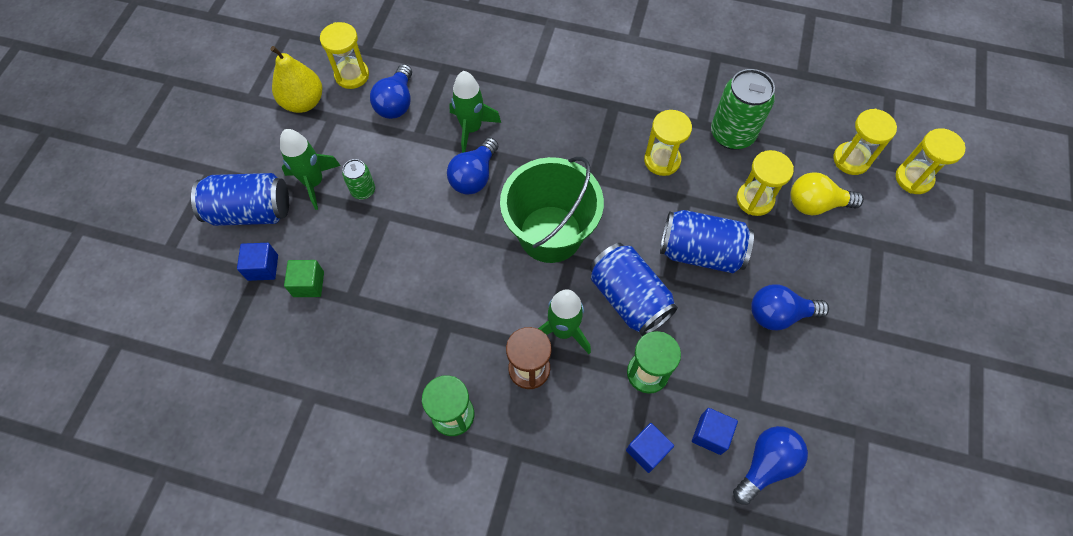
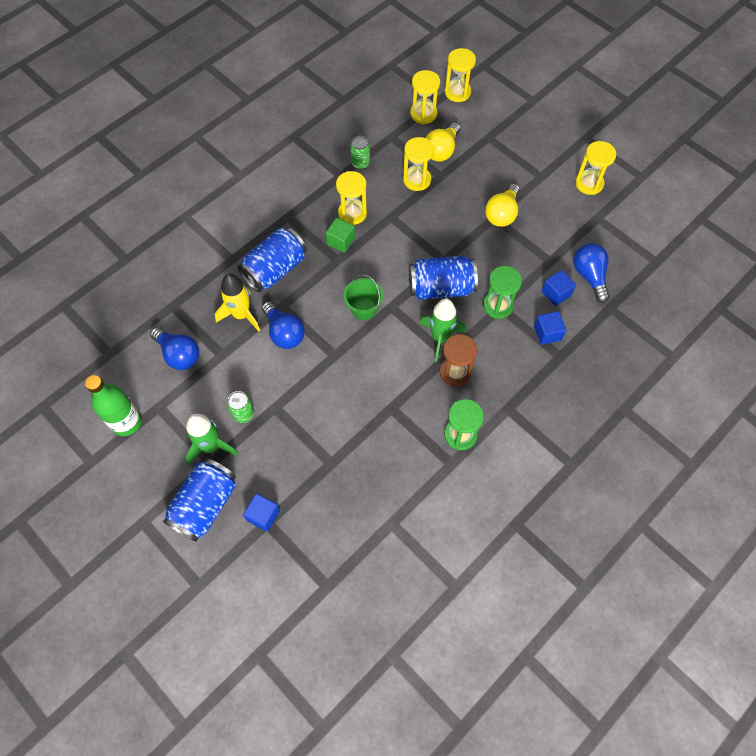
camera: 60 degrees left, 0 degrees up
(303, 102) = (126, 422): yellow pear -> green bottle
(308, 284) = (300, 487): green cube -> green cube (341, 241)
(352, 75) = (127, 375): yellow hourglass -> yellow hourglass (589, 183)
(471, 128) = (241, 315): green rocket -> yellow rocket
(550, 234) = (363, 308): green bucket -> green bucket, size x0.51
(700, 252) = (434, 230): blue can -> blue can (275, 270)
(732, 134) = (360, 163): green can -> green can, size x0.53
(779, 314) = (502, 214): blue light bulb -> yellow light bulb

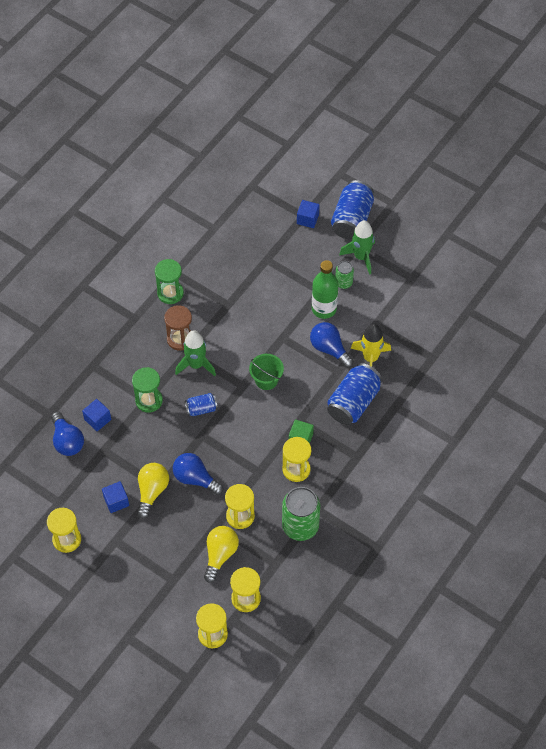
camera: 170 degrees right, 5 degrees down
(126, 422) = (432, 263): green bottle -> green bottle (324, 309)
(179, 354) = (411, 318): blue light bulb -> blue light bulb (195, 479)
(360, 163) = (300, 526): green can -> green can, size x1.90
(441, 288) = (201, 409): blue can -> blue can, size x0.53
(547, 333) = (104, 383): blue cube -> blue cube (116, 501)

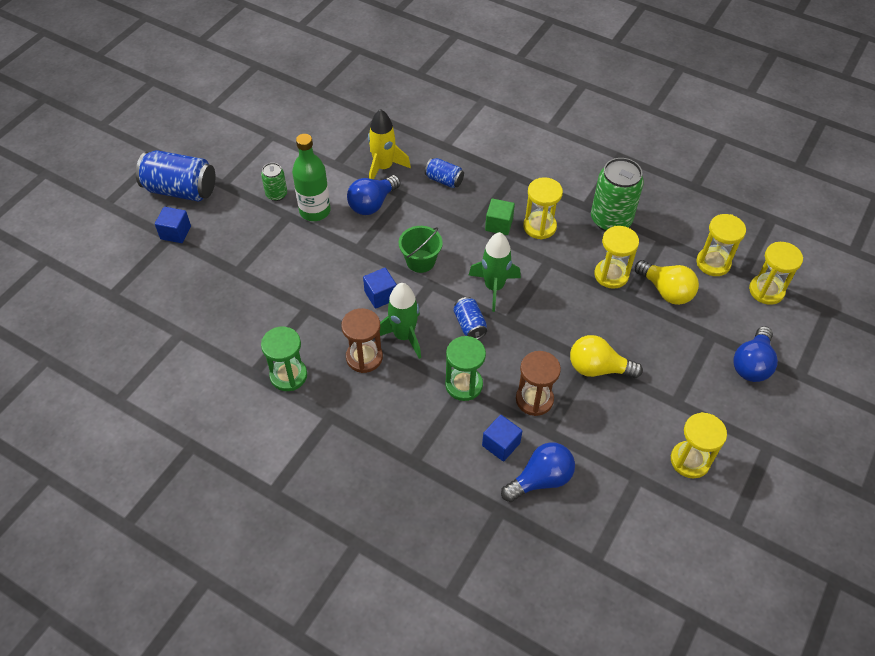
camera: 95 degrees left, 5 degrees down
(116, 501) = (620, 407): blue cube -> blue cube (380, 295)
(131, 445) = (534, 399): none -> brown hourglass
(195, 479) = (570, 323): blue light bulb -> blue light bulb (752, 364)
(220, 555) = (666, 291): yellow light bulb -> yellow light bulb turned 150 degrees counterclockwise
(353, 402) = (444, 180): blue can -> blue can, size x0.53
(361, 257) = (239, 180): green rocket -> green rocket (494, 287)

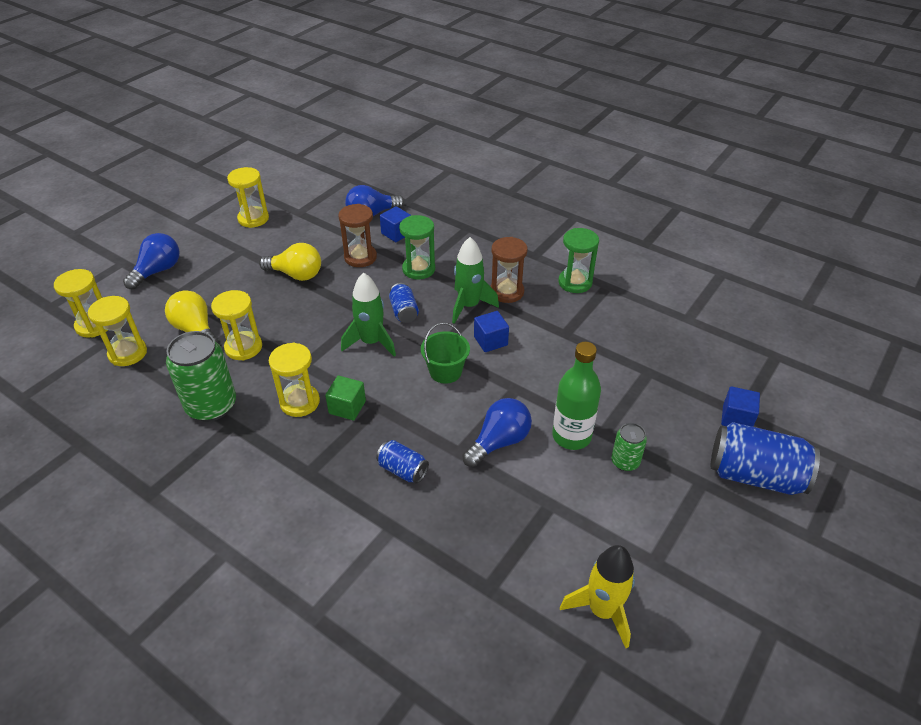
camera: 175 degrees left, 10 degrees down
(383, 167) = (483, 494): yellow rocket -> yellow rocket (602, 610)

